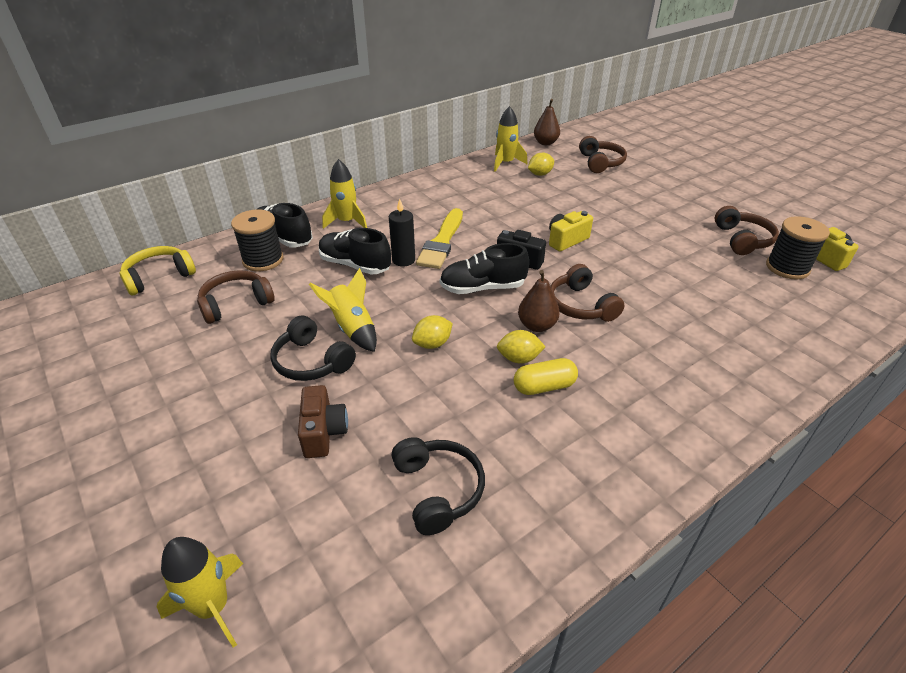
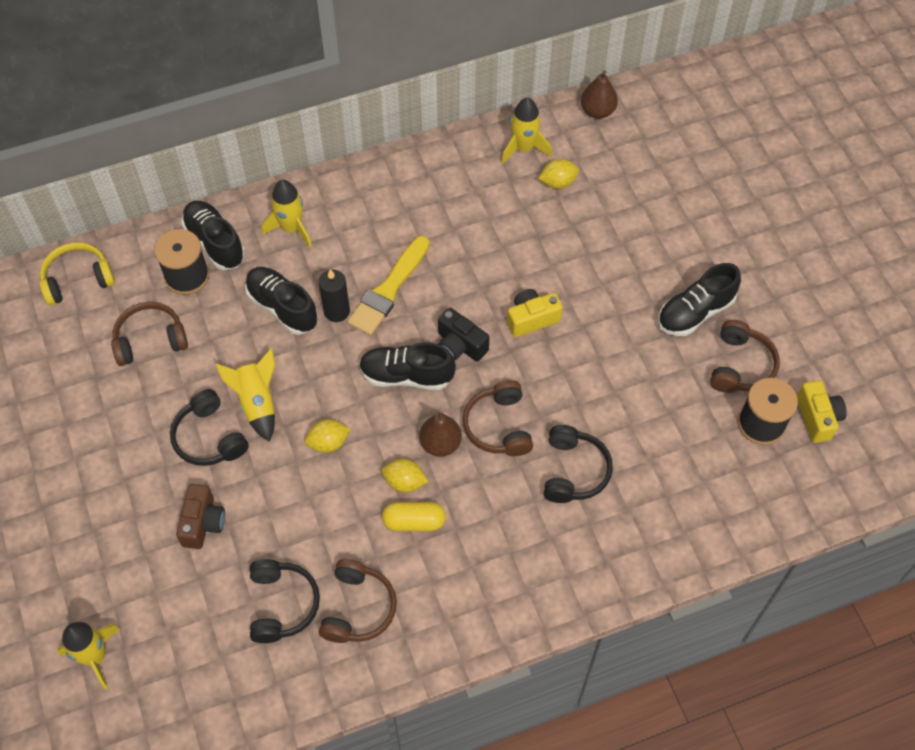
camera: 15 degrees right, 20 degrees up
(600, 163) = (650, 174): brown headphones -> brown headphones (358, 608)
(665, 322) = (574, 471): none -> black headphones
(685, 218) = (695, 312): none -> black shoe

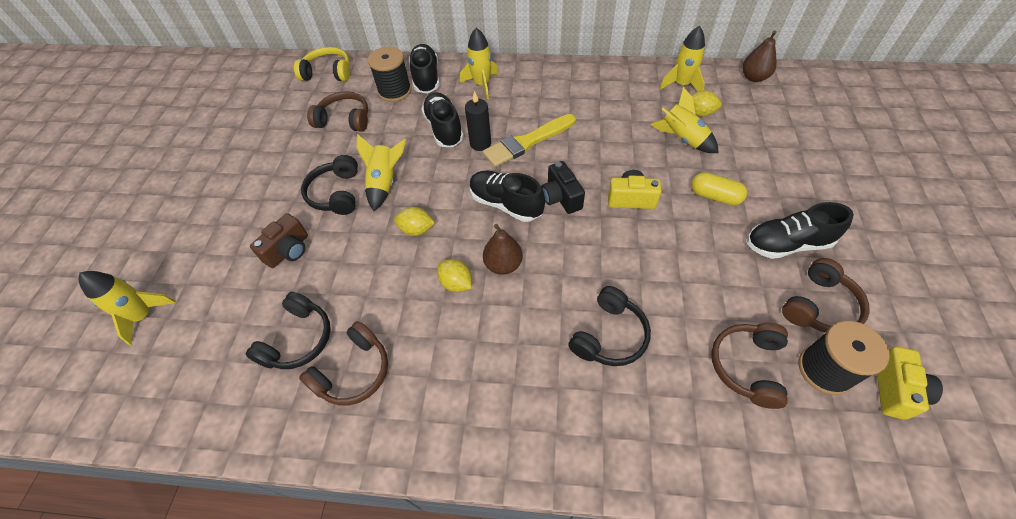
camera: 30 degrees right, 5 degrees down
(414, 522) = (444, 319): yellow capsule -> yellow capsule (715, 196)
(498, 426) = (560, 270): brown headphones -> brown headphones (747, 366)
(553, 224) = (682, 139): none -> yellow rocket

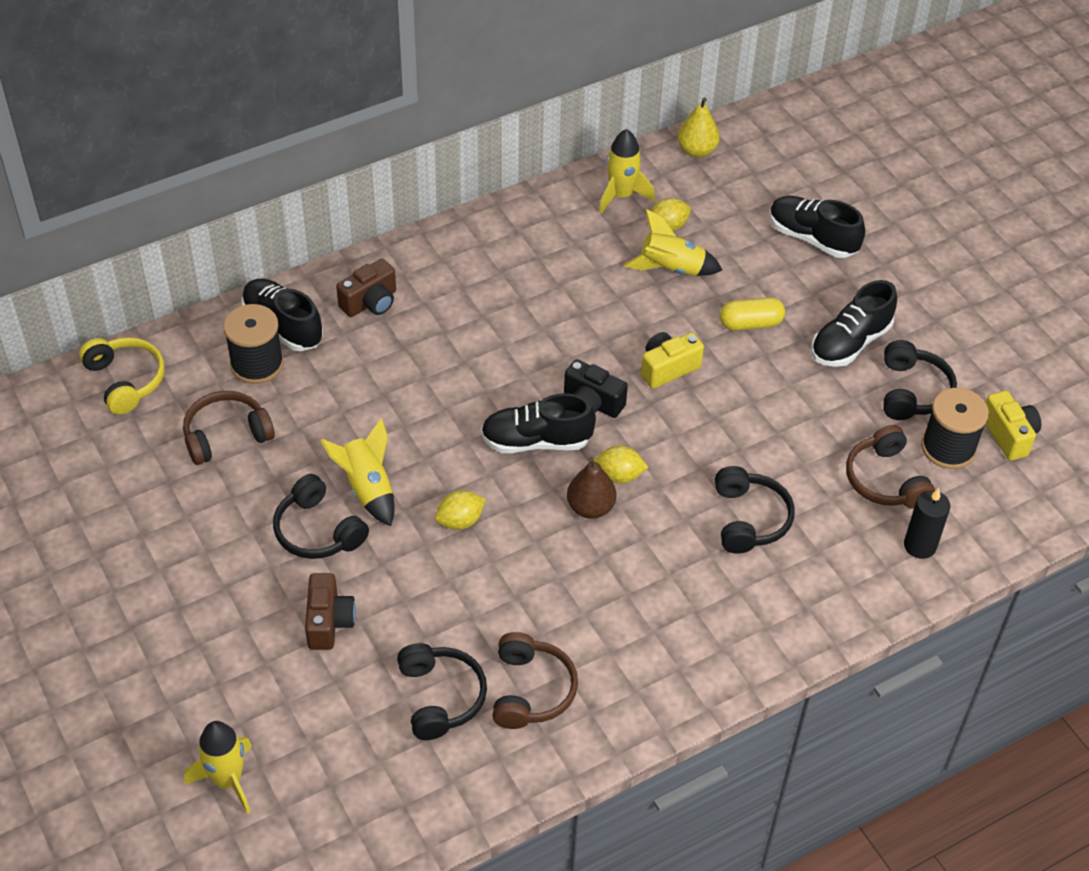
camera: 40 degrees left, 5 degrees down
(328, 73) = (126, 380): yellow headphones -> yellow headphones turned 90 degrees clockwise
(444, 129) = (377, 385): black shoe -> black shoe (812, 238)
(456, 283) = (557, 552): yellow lemon -> yellow lemon (619, 475)
(480, 143) = (441, 383): black candle -> black candle (920, 546)
(482, 85) = (370, 302): yellow rocket -> brown camera
(527, 142) = (497, 355): yellow brush -> none
(754, 77) = (696, 150): brown pear -> yellow pear
(819, 306) = (912, 392): brown headphones -> black headphones

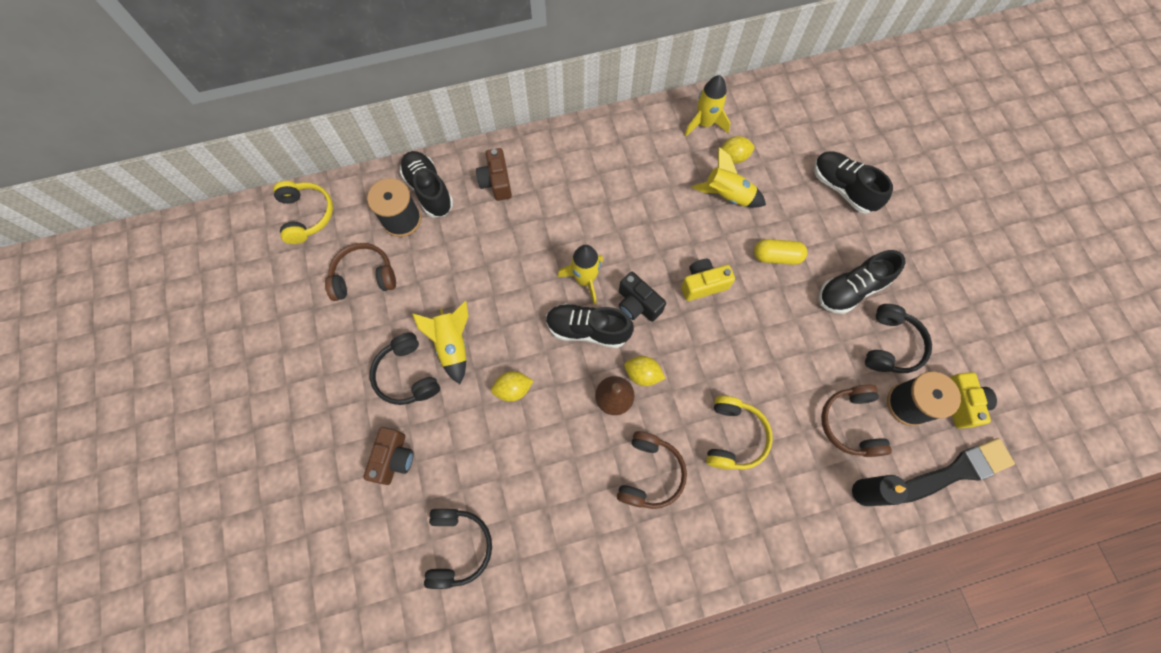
camera: 15 degrees right, 20 degrees up
(228, 780) = (284, 584): yellow rocket -> yellow rocket (585, 280)
(370, 302) = (496, 182): brown camera -> brown camera turned 105 degrees clockwise
(531, 690) = (527, 557): brown headphones -> brown headphones (650, 473)
(696, 150) = (771, 94): yellow pear -> none
(749, 519) = (734, 436): black headphones -> yellow headphones
(1020, 504) = (956, 471): none -> black brush

